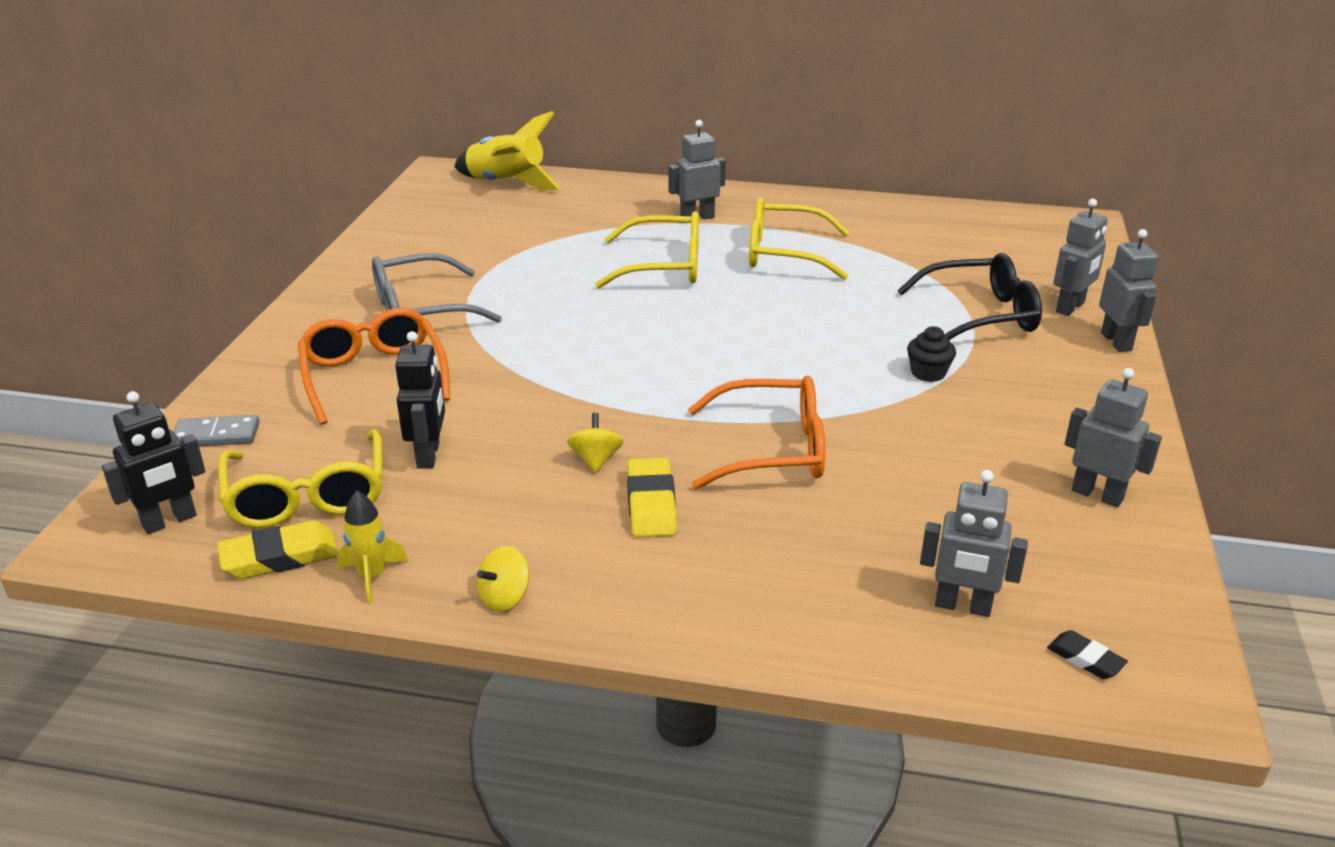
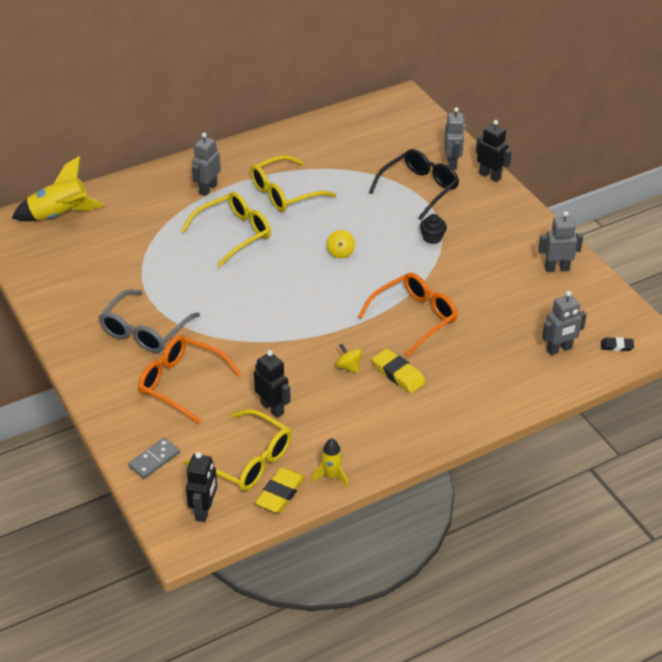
camera: 40 degrees left, 10 degrees up
(505, 597) = (396, 450): yellow spinning top -> yellow spinning top (340, 252)
(1116, 342) = (490, 176): grey robot -> black robot

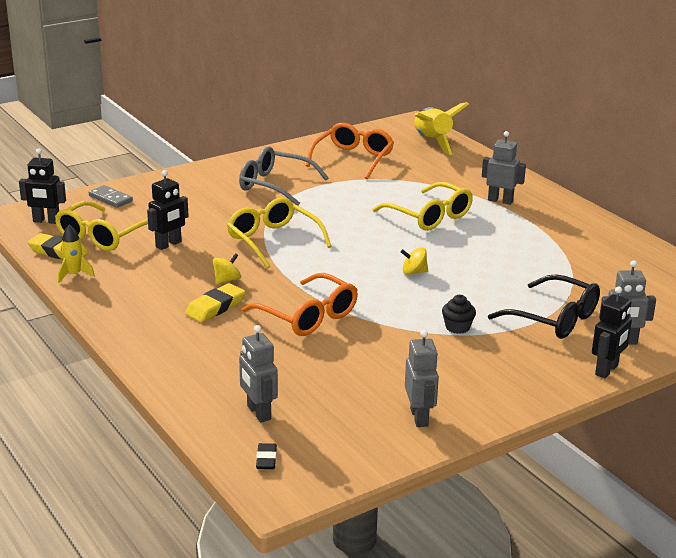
camera: 85 degrees right, 15 degrees down
(181, 383) = (205, 204): orange glasses -> orange glasses (353, 159)
(284, 193) = (510, 239): yellow glasses -> yellow glasses (273, 240)

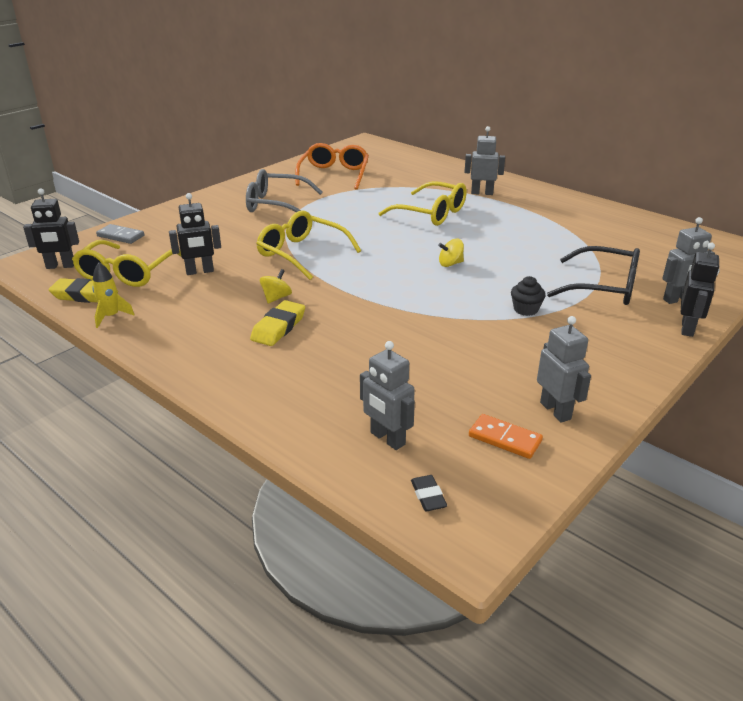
camera: 15 degrees left, 5 degrees up
(168, 244) = (200, 271): black robot -> black robot turned 45 degrees clockwise
(308, 316) = (377, 321): orange glasses -> none
(358, 430) = (504, 439): none -> orange domino
(432, 142) = (393, 154): yellow rocket -> none

